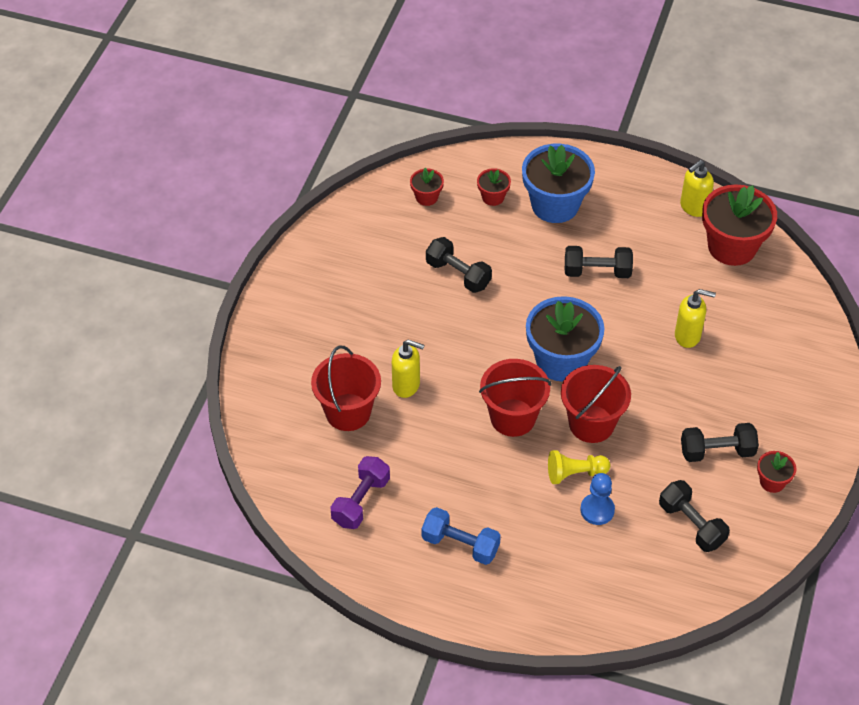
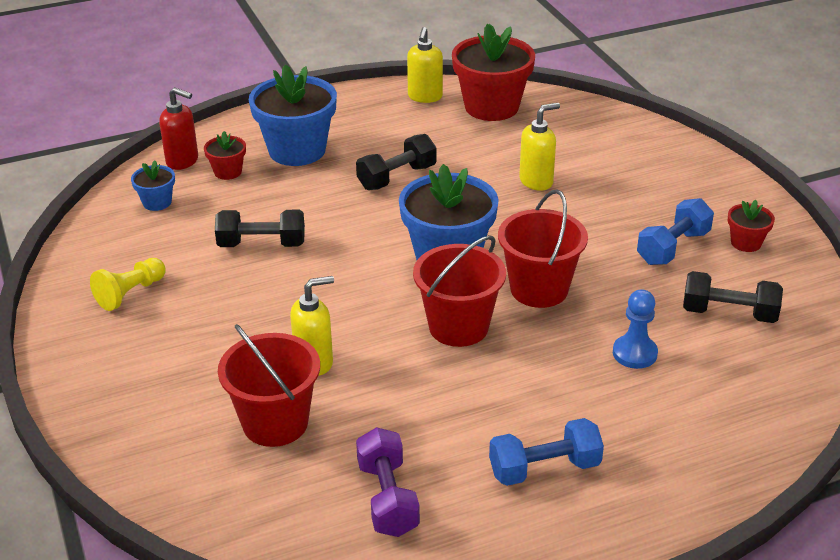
camera: 40 degrees left, 15 degrees down
(426, 197) = (157, 202): red flower pot -> blue flower pot
(473, 169) = (183, 161): none -> red soap dispenser
(575, 473) = (575, 337): yellow pawn -> yellow pawn (130, 293)
(717, 451) = (673, 247): black dumbbell -> blue dumbbell

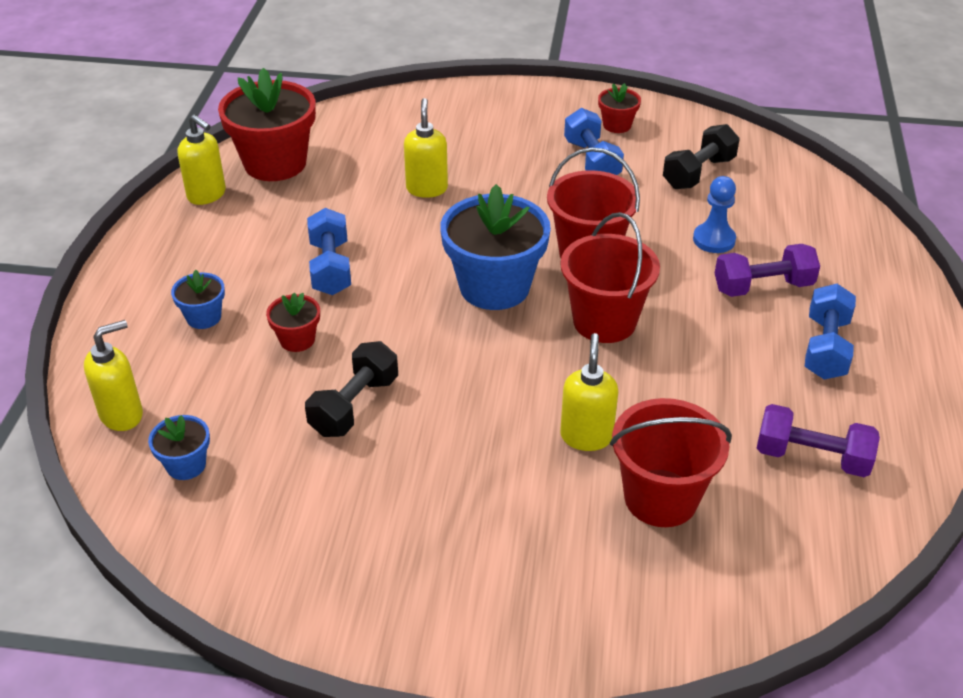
camera: 60 degrees left, 5 degrees up
(130, 293) = (349, 546): yellow pawn -> none
(183, 161) = (122, 415): red soap dispenser -> yellow soap dispenser
(228, 172) = (186, 385): red flower pot -> red flower pot (297, 340)
(297, 150) = (203, 317): blue flower pot -> blue flower pot, size x0.47
(397, 177) = (330, 268): black dumbbell -> blue dumbbell
(595, 404) = (763, 287): none -> purple dumbbell

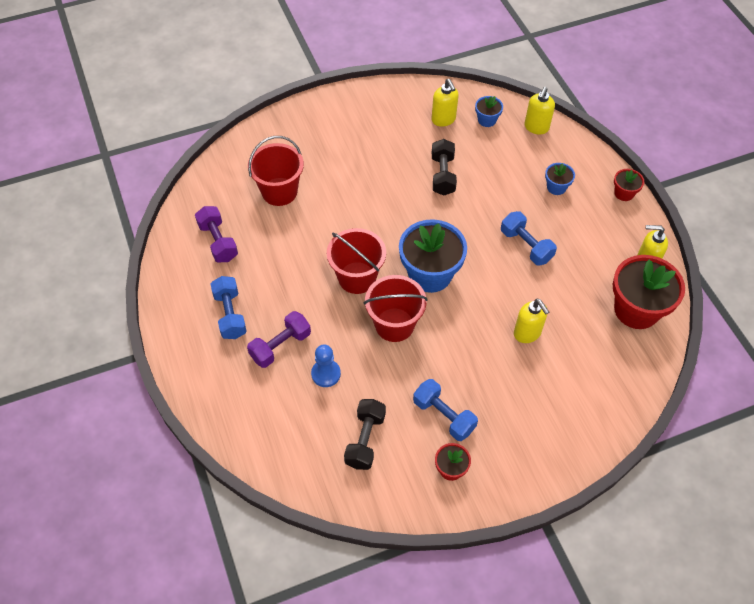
camera: 150 degrees right, 15 degrees up
(297, 340) = (500, 196): red flower pot -> red flower pot (624, 193)
(586, 436) = (328, 206): yellow soap dispenser -> yellow soap dispenser (443, 120)
(812, 457) = (218, 242): purple dumbbell -> purple dumbbell turned 75 degrees clockwise

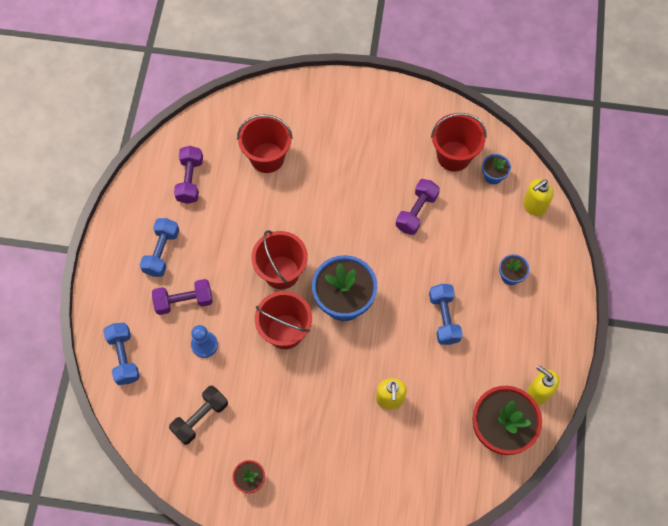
camera: 30 degrees right, 10 degrees up
(442, 175) = (416, 212): black dumbbell -> purple dumbbell
(443, 120) = (454, 156): yellow soap dispenser -> red bucket
(444, 416) = (274, 432): blue dumbbell -> blue dumbbell (124, 357)
(624, 193) = (569, 313): red flower pot -> none

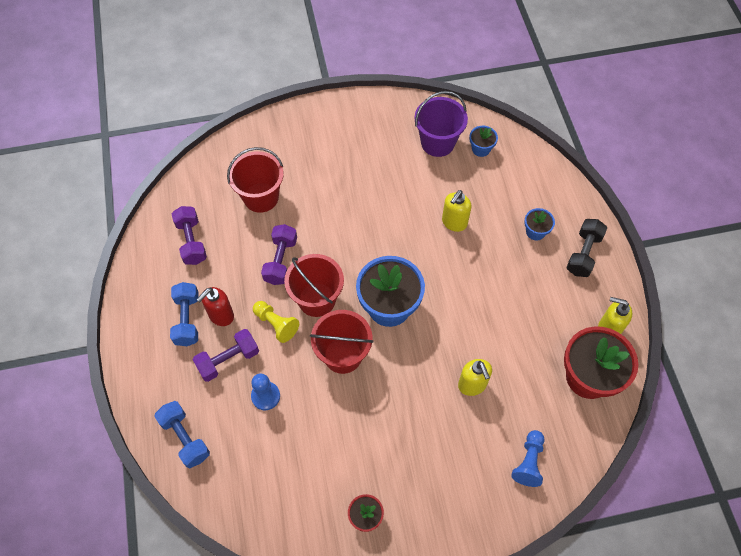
camera: 20 degrees left, 5 degrees down
(192, 258) = (221, 315): none -> red soap dispenser
(200, 418) = (289, 472): black dumbbell -> black dumbbell (583, 254)
(237, 283) = (276, 324): none -> yellow pawn
(411, 485) = (528, 462): none -> blue pawn
(416, 212) = (424, 202): purple dumbbell -> purple dumbbell (281, 260)
(444, 318) = (491, 290): blue dumbbell -> none
(454, 156) = (437, 143): red bucket -> purple bucket
(534, 206) = (529, 164): yellow soap dispenser -> yellow soap dispenser (454, 222)

